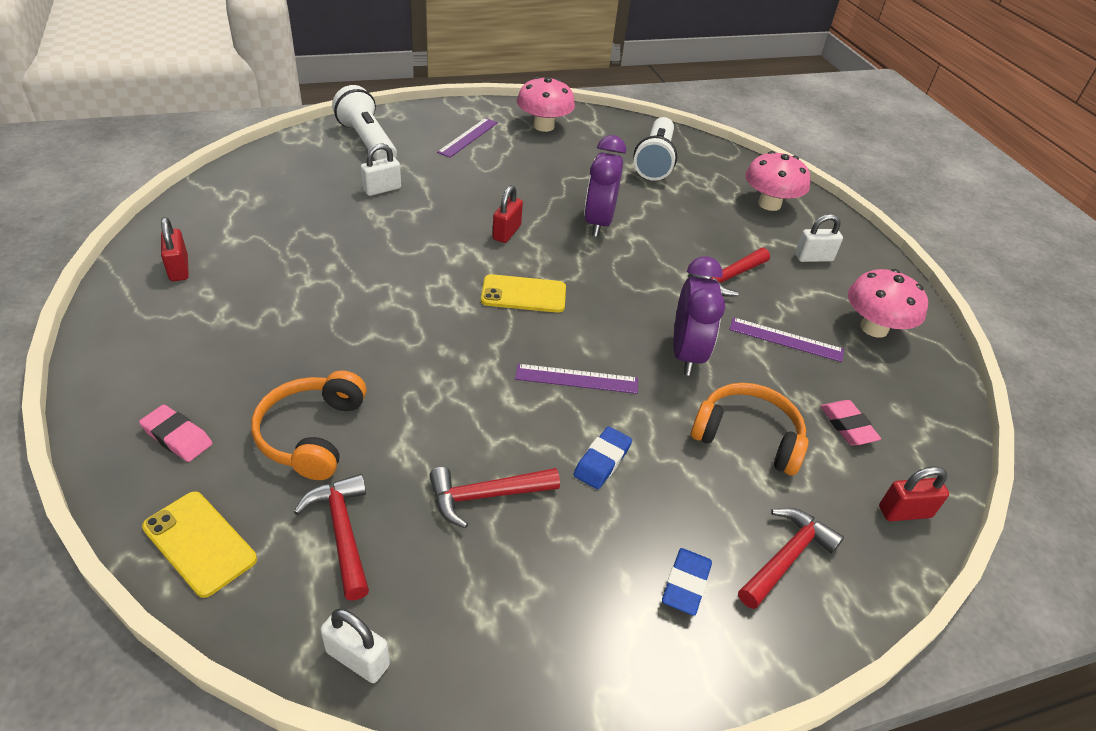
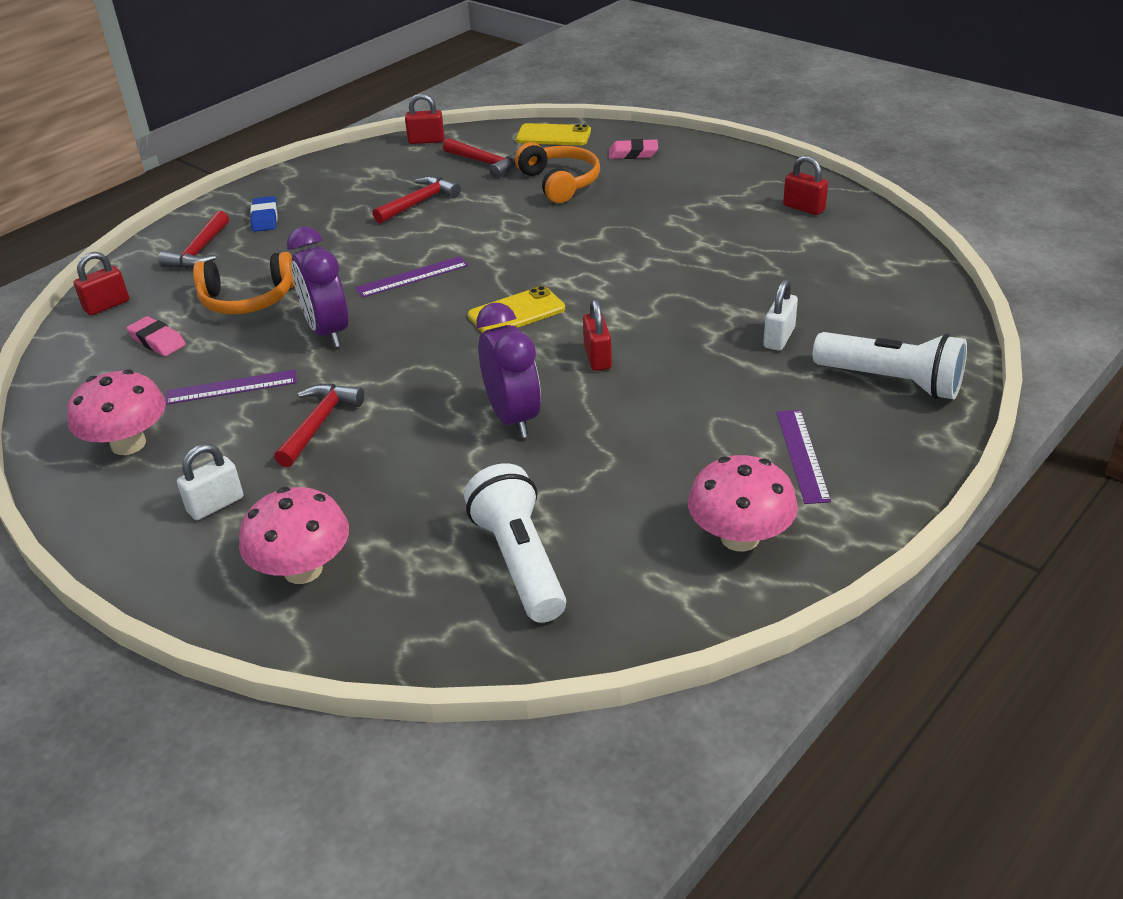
camera: 155 degrees right, 5 degrees down
(358, 658) = (426, 141): white padlock -> red padlock
(602, 461) = (355, 244): blue eraser -> none

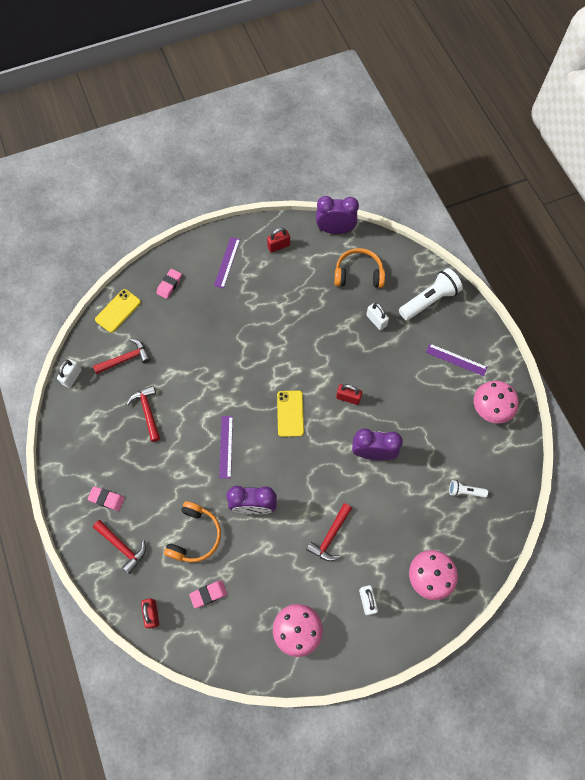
camera: 65 degrees left, 30 degrees up
(231, 387) = (276, 568): purple ruler -> purple ruler (227, 262)
(265, 218) = (106, 499): blue eraser -> pink eraser
(319, 423) = (330, 536): red hammer -> red hammer turned 105 degrees counterclockwise
(426, 141) = (72, 377): red padlock -> white padlock
(520, 561) = (465, 491): white flashlight -> white flashlight, size x0.51
(560, 183) = (176, 334): orange headphones -> orange headphones (358, 274)
(902, 244) = (335, 230): none -> purple clock

